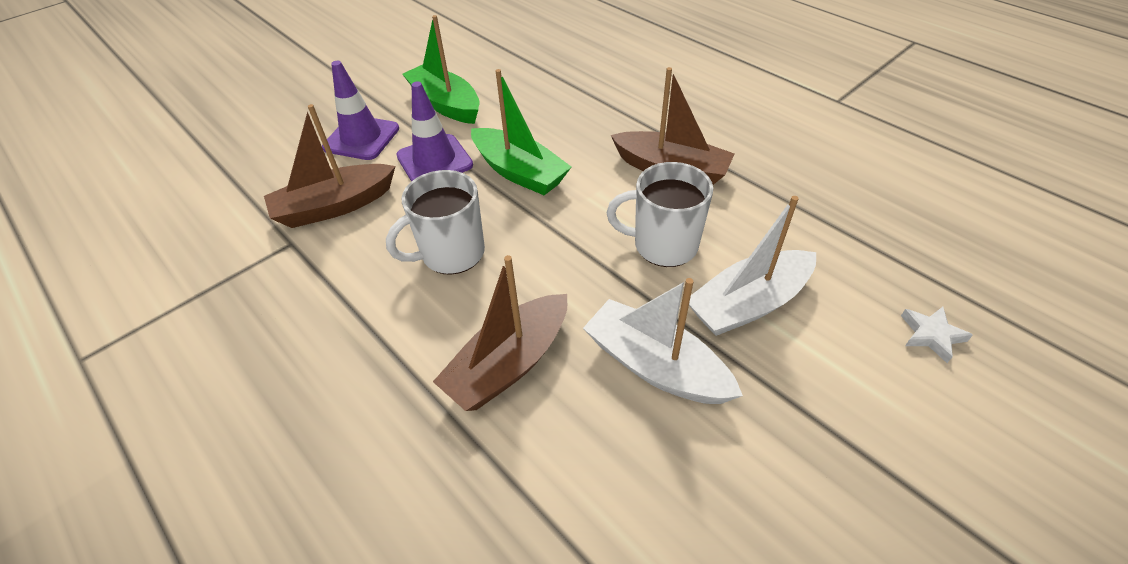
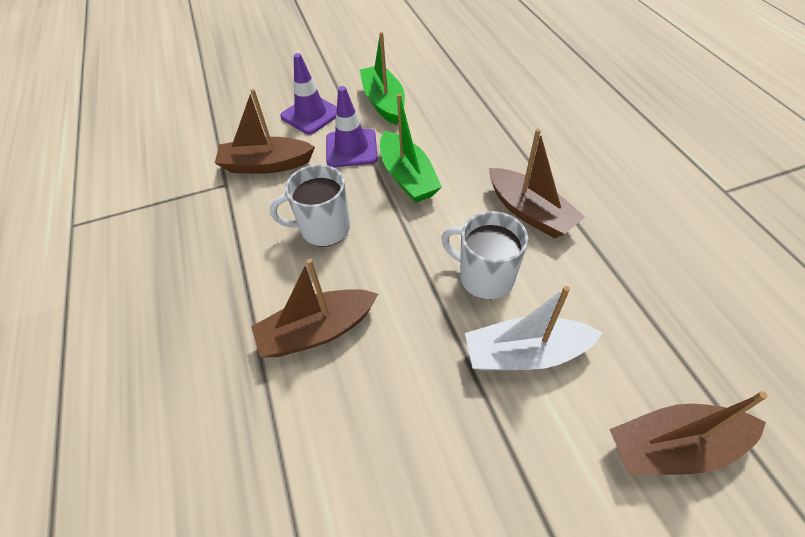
camera: 25 degrees right, 5 degrees up
(655, 366) = (420, 376): white boat -> none
(931, 335) = (673, 446): white star -> brown boat

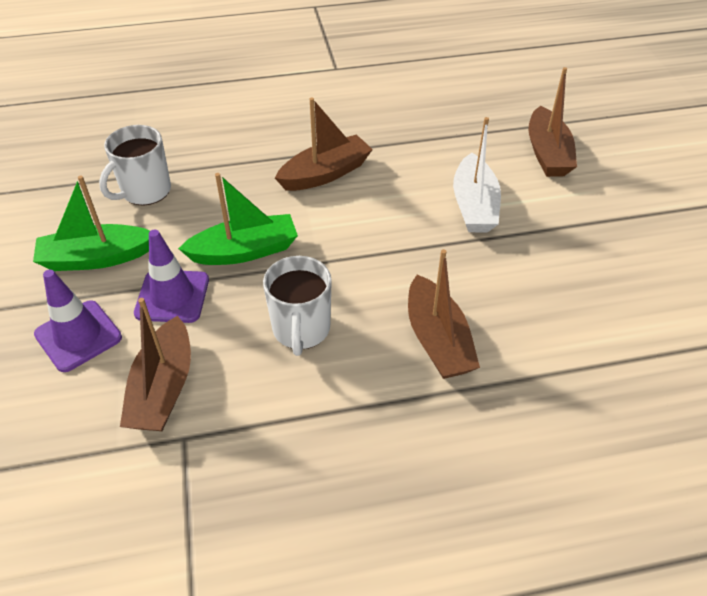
camera: 85 degrees left, 5 degrees down
(484, 277) = (394, 215): white mug -> white mug (145, 191)

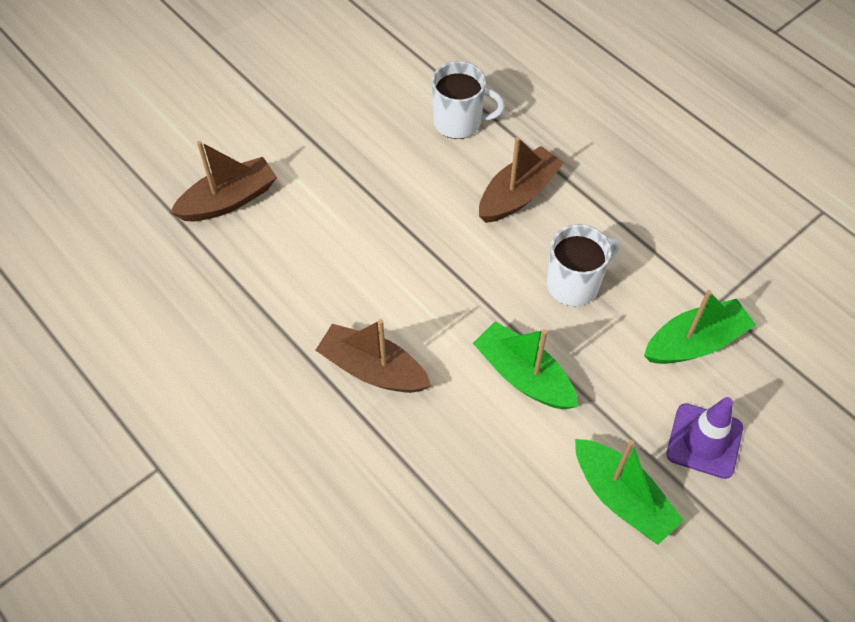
camera: 120 degrees left, 10 degrees up
(145, 191) = (509, 525): white mug -> white mug (459, 122)
(163, 388) = (695, 342): brown boat -> green boat
(172, 296) = (613, 398): purple traffic cone -> none
(474, 205) = (344, 228): white boat -> none

